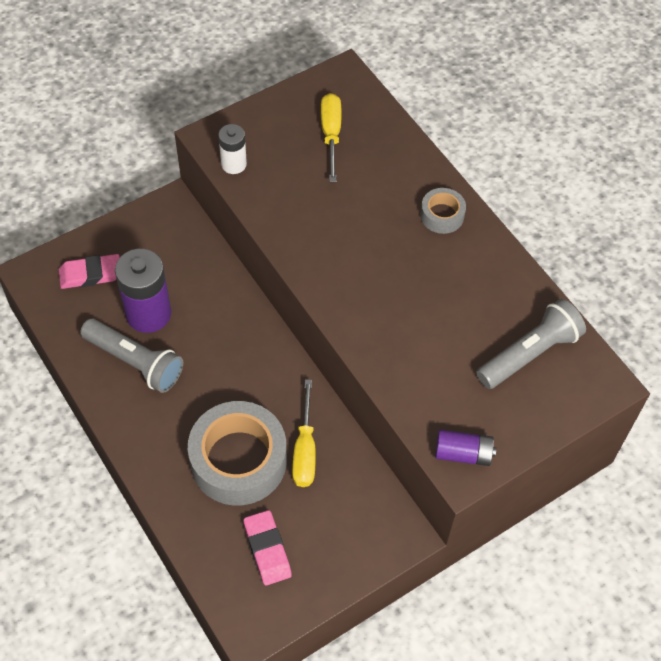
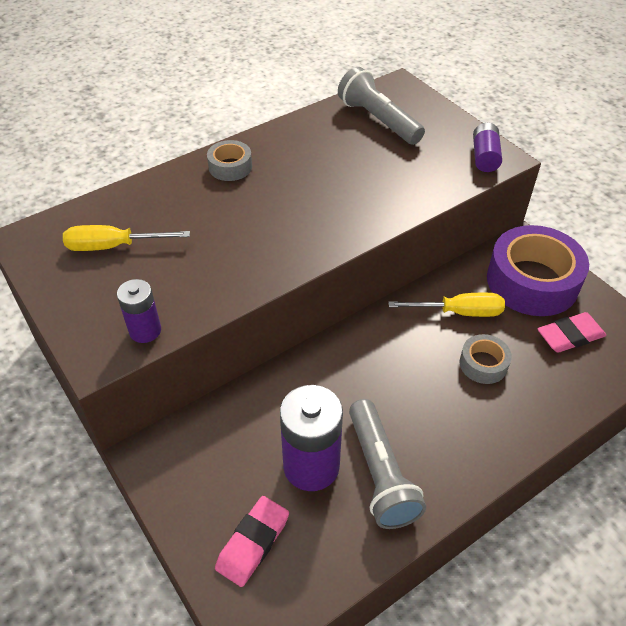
camera: 90 degrees left, 10 degrees down
(90, 274) = (253, 543): pink eraser -> pink eraser turned 45 degrees clockwise
(135, 362) = (380, 473): grey flashlight -> grey flashlight turned 135 degrees clockwise
(233, 164) = (145, 330): white battery -> purple battery
(238, 460) = (483, 364): grey tape -> grey tape, size x0.48
(345, 530) = (532, 281): none -> purple tape

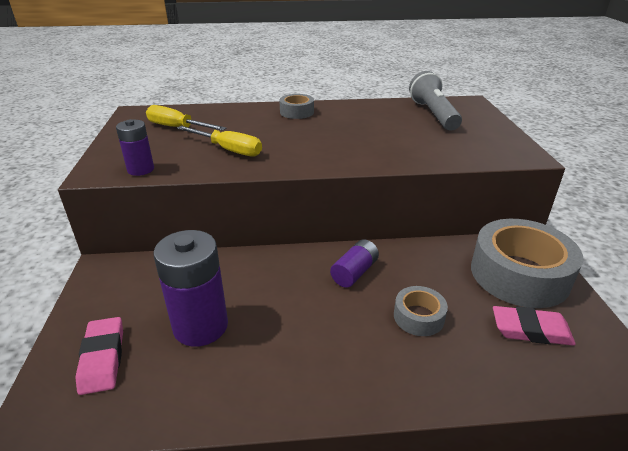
camera: 30 degrees right, 15 degrees down
(253, 543) = (103, 358): pink eraser -> pink eraser turned 75 degrees counterclockwise
(380, 473) = (249, 358): grey flashlight -> none
(459, 312) = (426, 271): yellow screwdriver -> yellow screwdriver (228, 150)
(484, 157) = (509, 151): purple battery -> purple battery (354, 272)
(532, 281) = (519, 274): purple tape -> grey tape

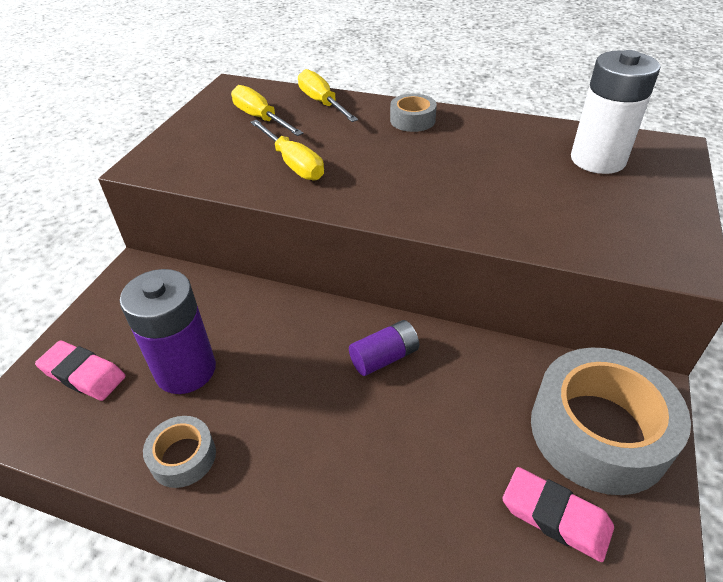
camera: 25 degrees right, 10 degrees up
(103, 358) = (83, 374): pink eraser -> pink eraser turned 75 degrees counterclockwise
(141, 169) = (186, 171): purple battery -> none
(220, 112) = (322, 103): none -> yellow screwdriver
(418, 317) = (422, 444): grey tape -> grey tape (183, 457)
(433, 114) = (597, 159): grey flashlight -> white battery

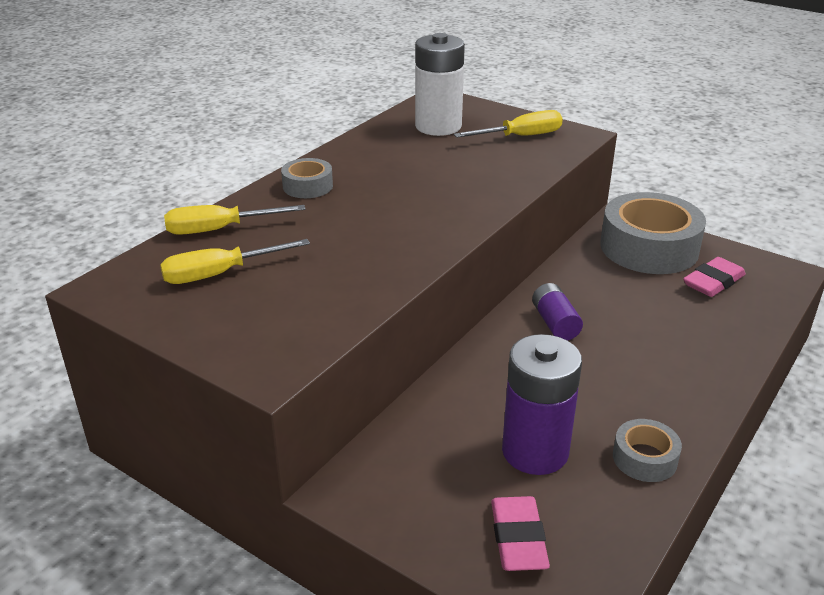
camera: 75 degrees left, 10 degrees down
(83, 374) = (518, 538): pink eraser -> pink eraser turned 45 degrees counterclockwise
(293, 163) = (344, 263): yellow screwdriver -> yellow screwdriver (520, 136)

